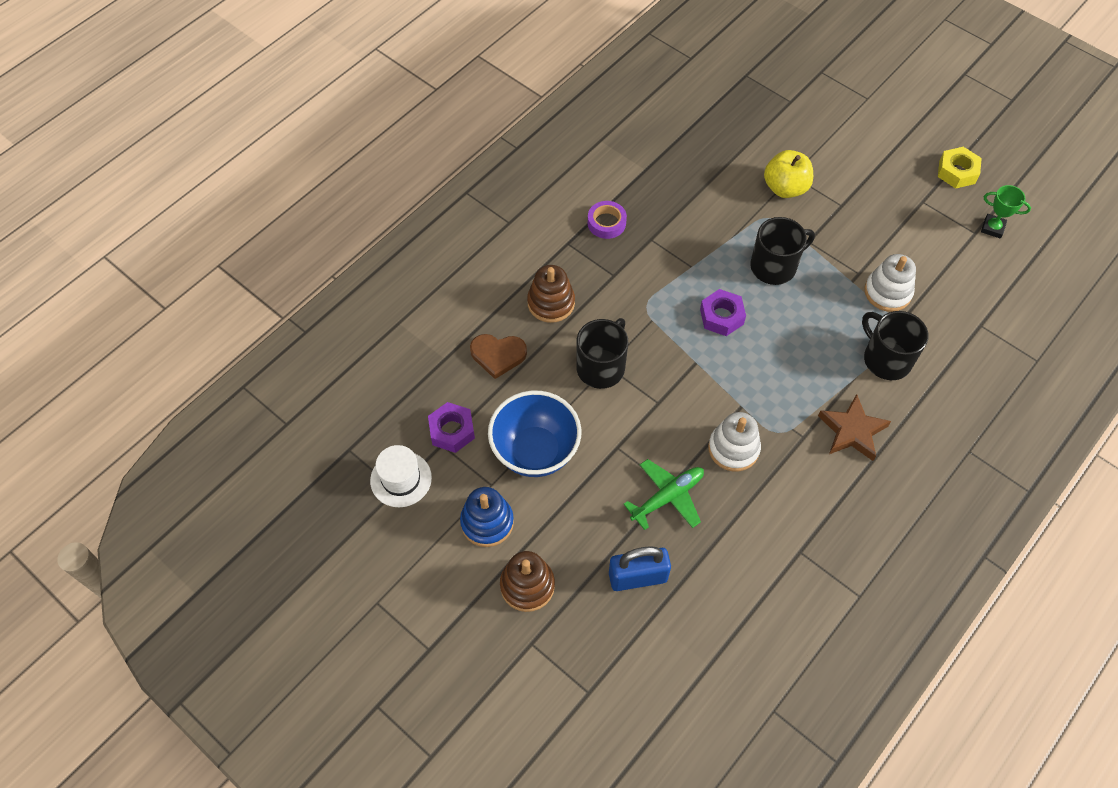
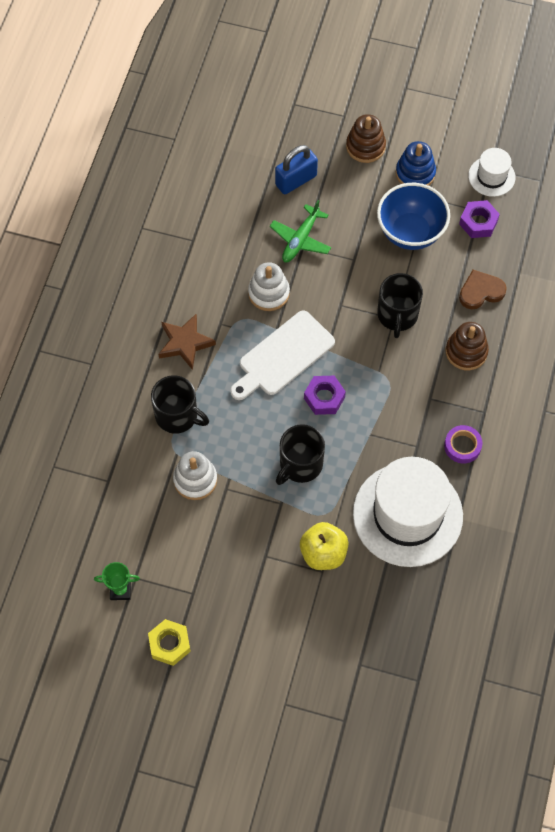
camera: 155 degrees right, 5 degrees up
(690, 189) = (407, 514): none -> white hat
(747, 374) = (283, 356): none -> white cutting board

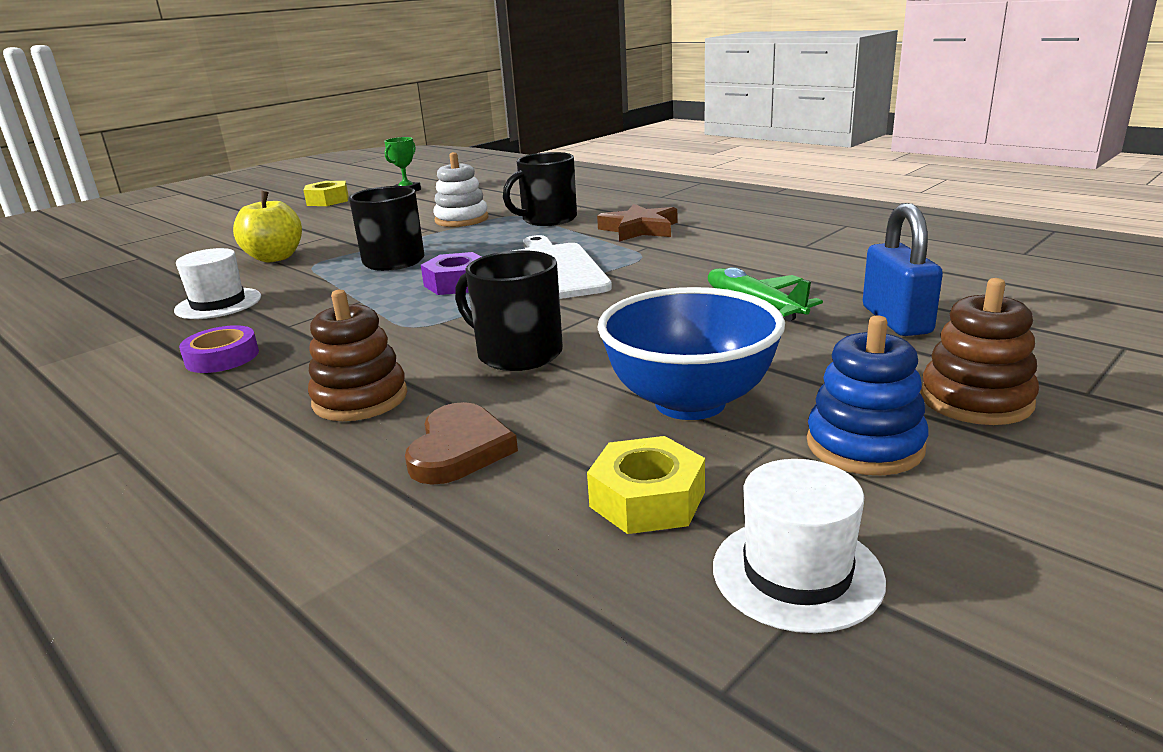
camera: 120 degrees right, 40 degrees down
(268, 293) = (668, 274): white stacking toy -> none
(407, 514) = (218, 303): white hat -> white hat, size x0.47
(478, 222) = (647, 499): purple nut -> yellow nut

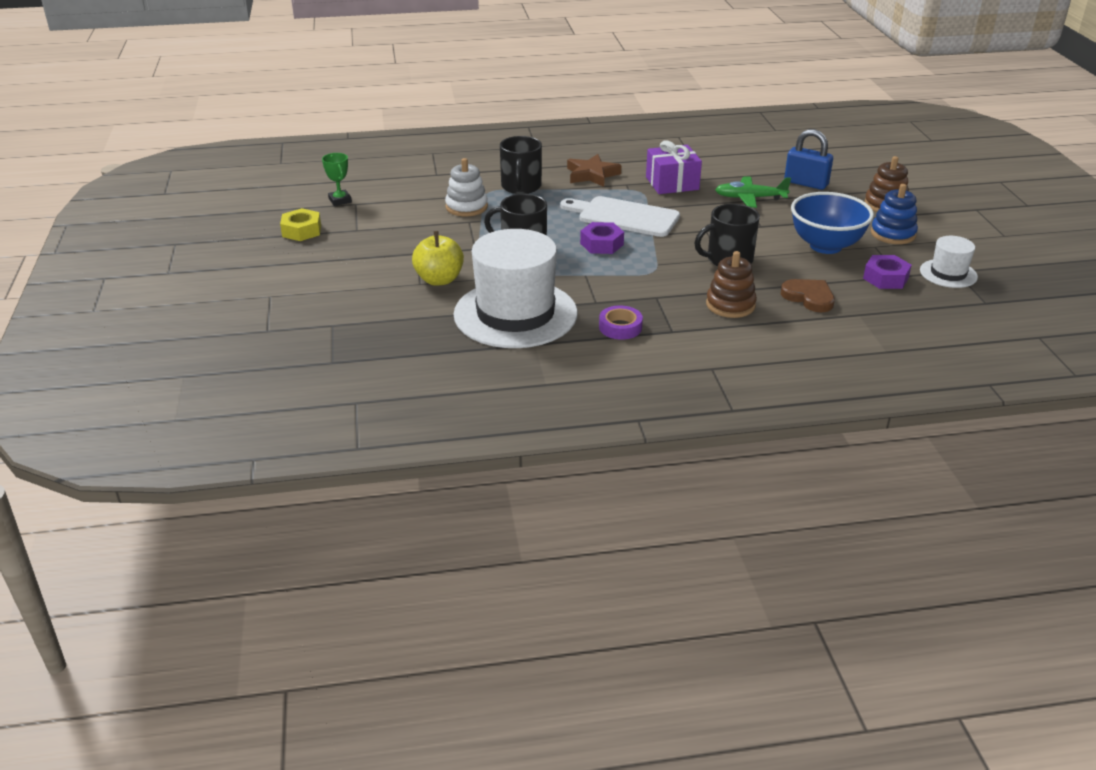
camera: 55 degrees left, 10 degrees up
(218, 303) = (515, 314): white hat -> white hat, size x2.11
(647, 499) = (885, 278): yellow nut -> purple nut
(700, 261) = (672, 183): none -> purple gift

